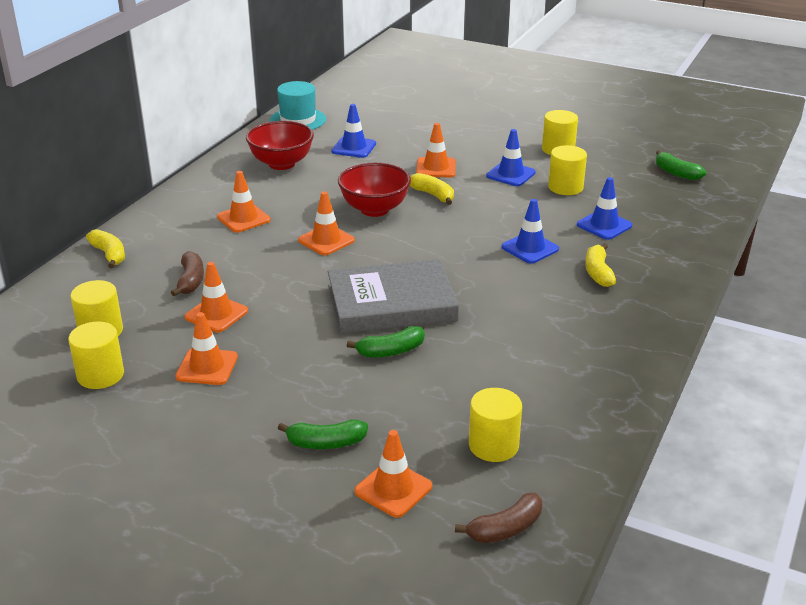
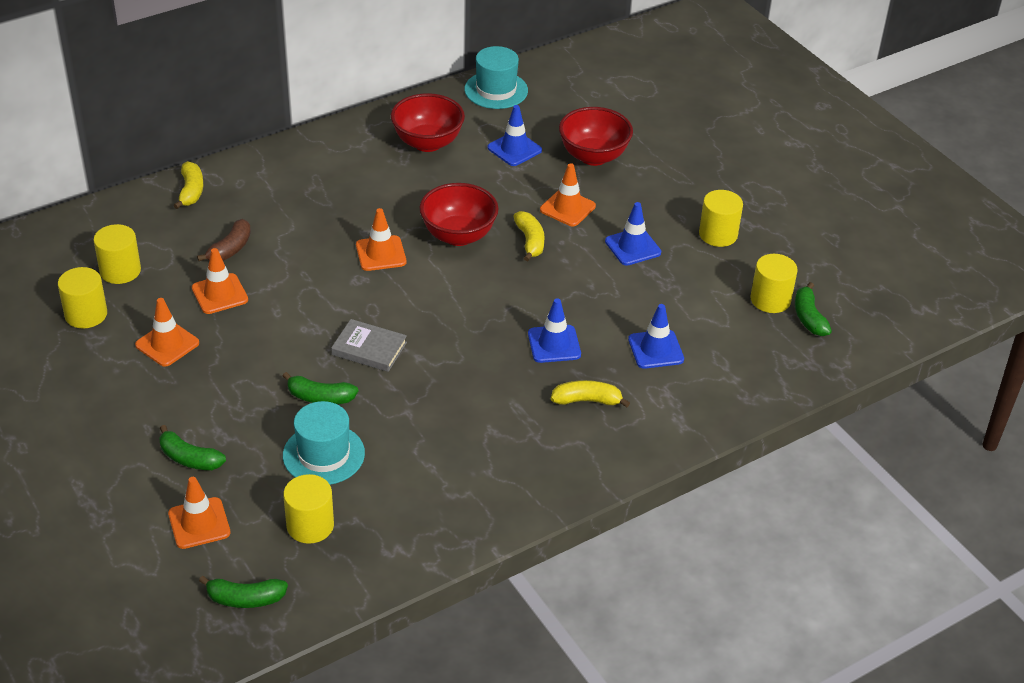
camera: 30 degrees right, 10 degrees up
(243, 218) = (334, 197): orange traffic cone -> none
(391, 303) = (369, 349): grey book -> grey book, size x0.52
(417, 135) = (593, 156): none -> red bowl
(442, 389) = (323, 454): none -> turquoise hat
(505, 528) = (245, 599): brown banana -> green banana
(565, 187) = (670, 286): yellow cylinder -> yellow cylinder (770, 299)
(598, 272) = (587, 400): yellow banana -> yellow banana turned 60 degrees clockwise

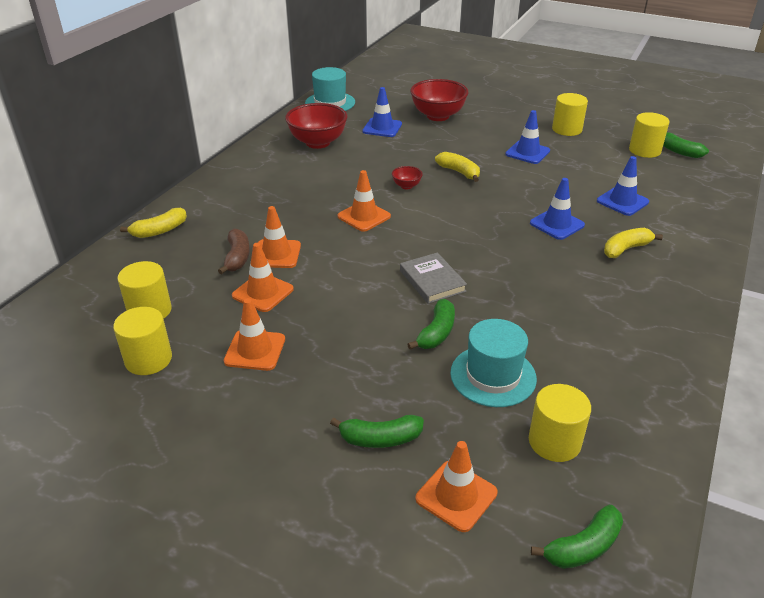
camera: 30 degrees left, 5 degrees down
(191, 191) = (159, 231): yellow banana -> yellow banana turned 90 degrees clockwise
(320, 397) = (436, 333): green banana -> green banana turned 45 degrees counterclockwise
(369, 349) = (432, 281): grey book -> grey book turned 75 degrees clockwise
(458, 235) = (406, 186): red bowl -> red bowl, size x0.46
(567, 208) = (458, 146): orange traffic cone -> orange traffic cone (276, 254)

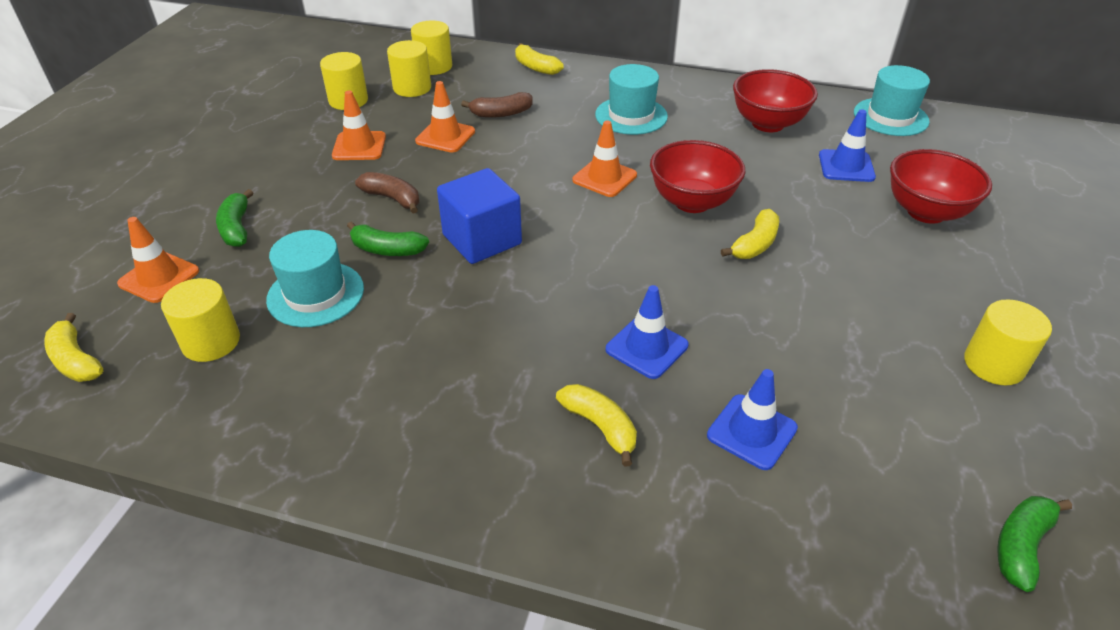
camera: 80 degrees right, 5 degrees up
(276, 254) = (512, 133): orange traffic cone -> none
(277, 193) = (631, 115): none -> turquoise hat
(359, 328) = (392, 198): none -> brown banana
(406, 186) = (692, 202): red bowl -> red bowl, size x2.18
(432, 281) = (482, 239): grey book -> blue cube
(527, 153) = (863, 313): blue traffic cone -> none
(583, 547) = (76, 360): green banana -> yellow banana
(644, 150) = (984, 482): yellow cylinder -> yellow cylinder (434, 66)

